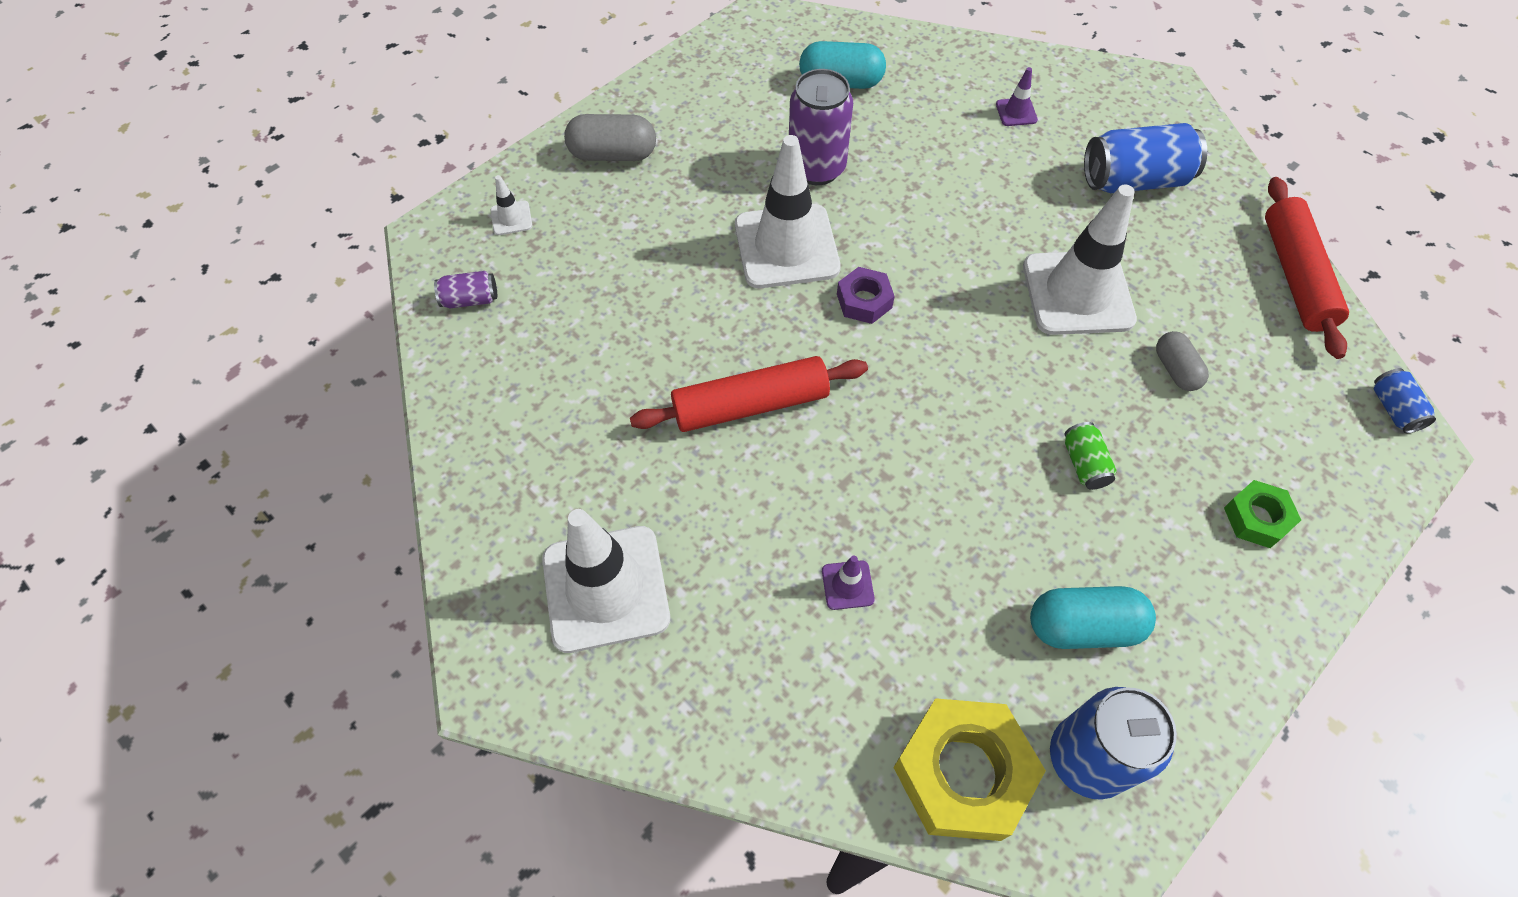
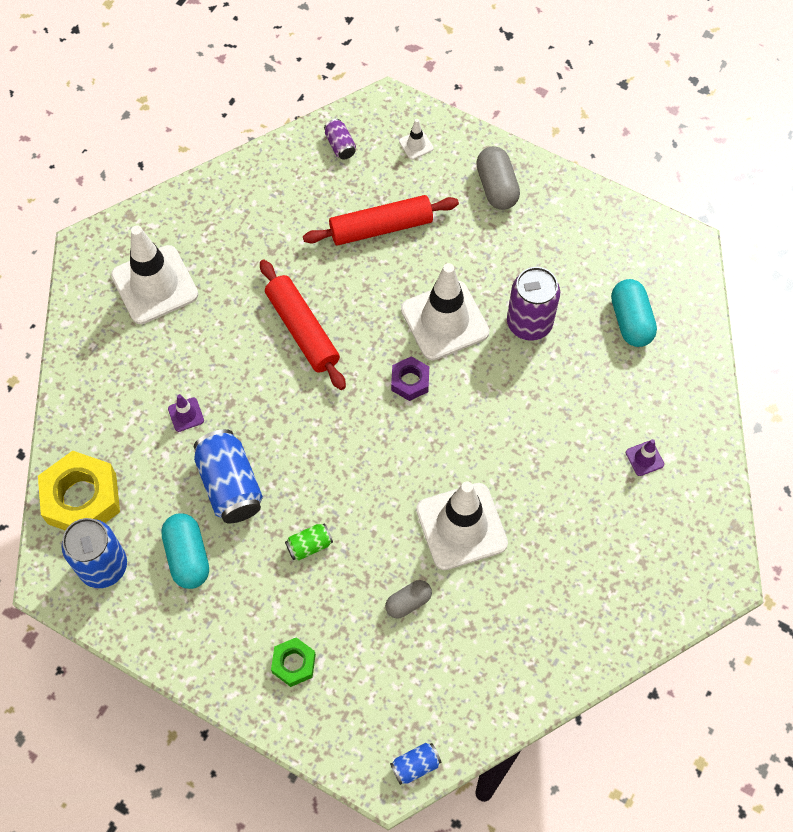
camera: 75 degrees right, 5 degrees up
(1134, 180) = (596, 559): blue can -> blue can (230, 485)
(1295, 275) = (530, 691): red rolling pin -> red rolling pin (381, 227)

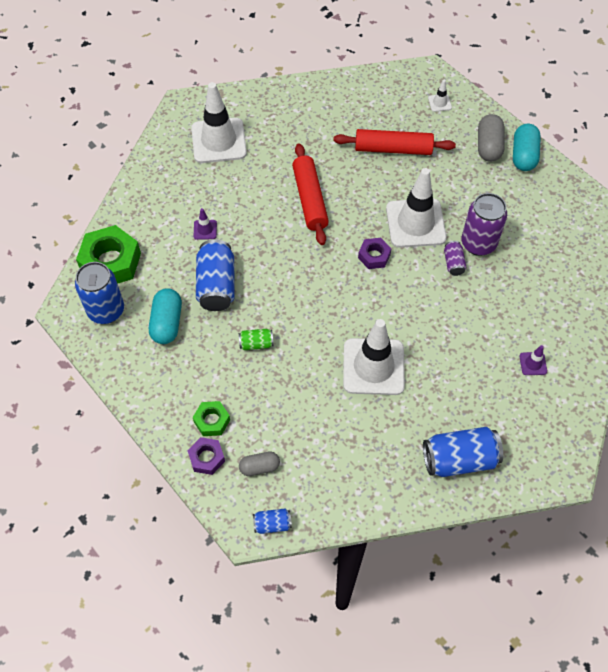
camera: 20 degrees right, 5 degrees down
(82, 498) = (111, 262): yellow nut -> green nut
(306, 712) = (207, 458): none -> purple nut
(340, 145) = (384, 89): purple can -> purple can (453, 263)
(408, 602) = (313, 406): grey capsule -> grey capsule (259, 467)
(601, 607) = (459, 459): none -> blue can
(631, 321) = (557, 264): turquoise capsule -> turquoise capsule (523, 155)

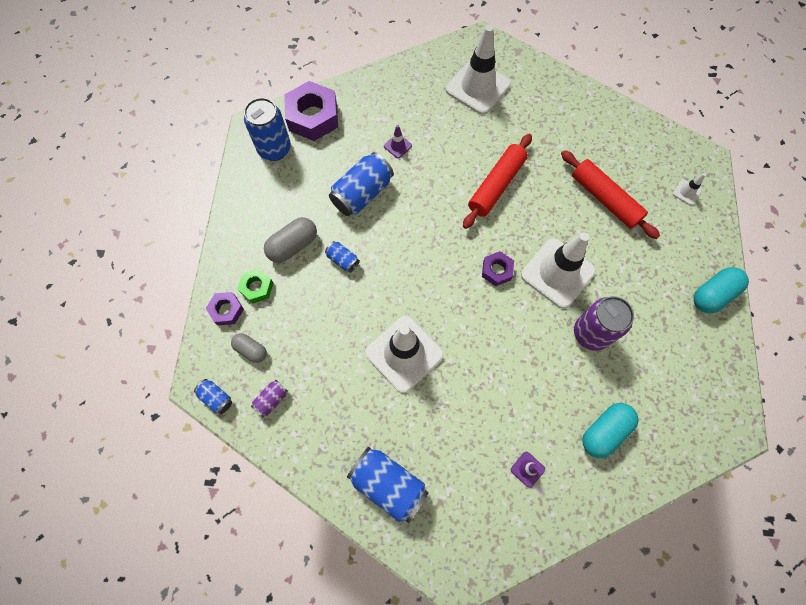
camera: 45 degrees right, 10 degrees up
(111, 262) = (313, 117): green nut -> purple nut
(167, 323) = (302, 192): turquoise capsule -> turquoise capsule (604, 431)
(256, 344) = (343, 260): green can -> blue can
(453, 263) = (553, 331): purple can -> purple can (271, 399)
(488, 146) = (690, 262): grey capsule -> grey capsule (293, 246)

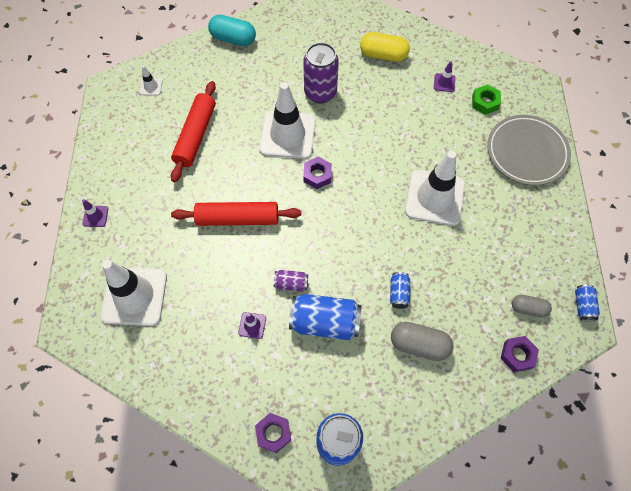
camera: 125 degrees left, 5 degrees down
(251, 350) = (528, 308): grey capsule -> grey capsule turned 75 degrees counterclockwise
(257, 287) = (479, 346): green nut -> green nut (485, 102)
(271, 399) = (547, 264): purple can -> purple can (291, 284)
(313, 117) = (273, 433): purple nut -> purple nut, size x0.53
(388, 484) = (526, 152): blue can -> grey plate
(567, 93) = (95, 216): none -> purple traffic cone
(604, 431) = (383, 55): turquoise capsule -> yellow capsule

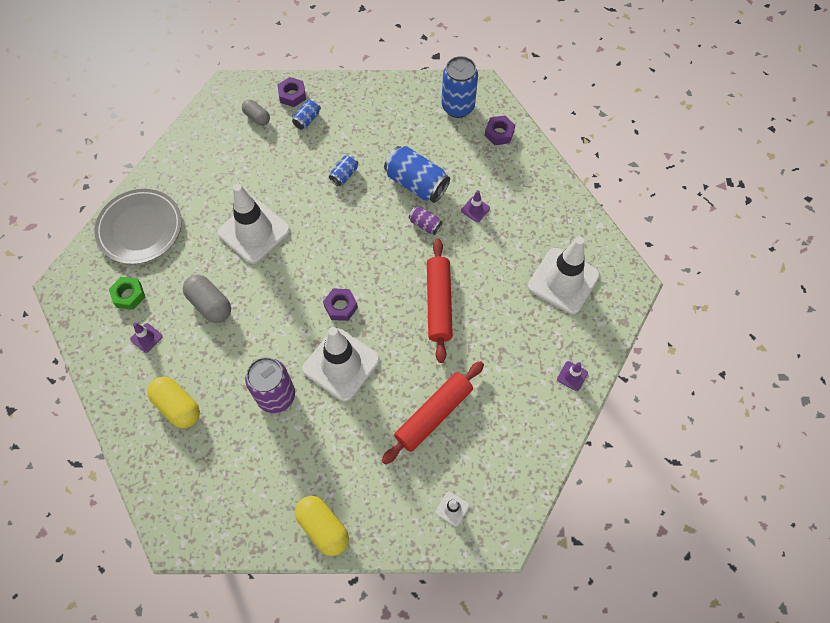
camera: 150 degrees left, 0 degrees up
(233, 39) = (323, 528): turquoise capsule -> yellow capsule
(237, 218) = (438, 303): red rolling pin -> red rolling pin turned 60 degrees clockwise
(419, 344) = (356, 134): grey capsule -> grey capsule (210, 304)
(583, 305) = (216, 100): blue can -> blue can (307, 119)

